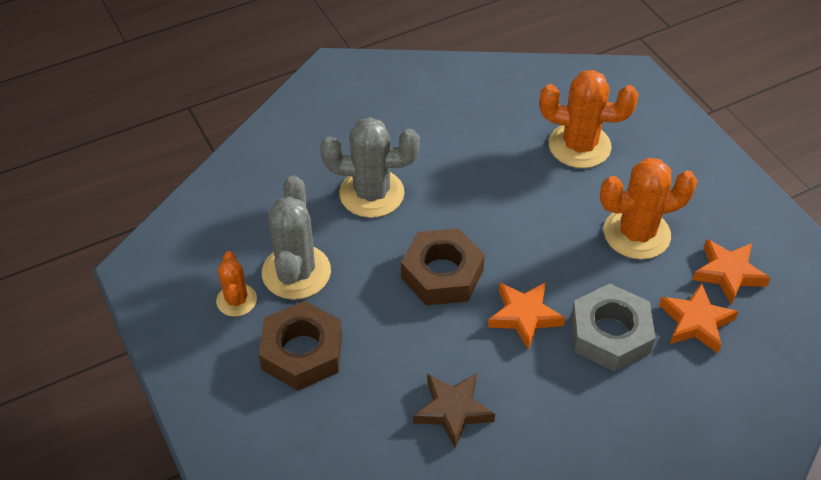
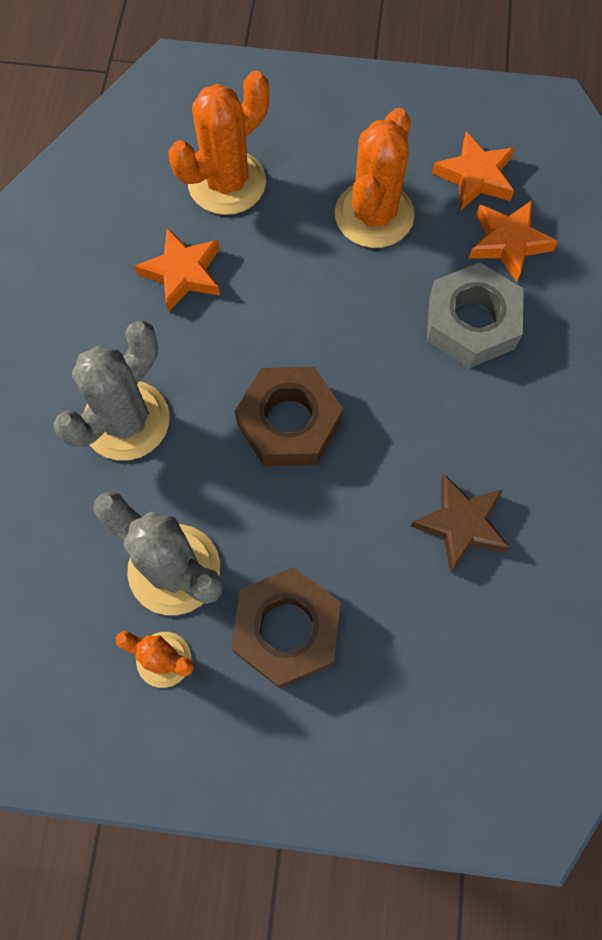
camera: 55 degrees left, 20 degrees up
(524, 316) = (397, 382): orange star -> orange star (183, 273)

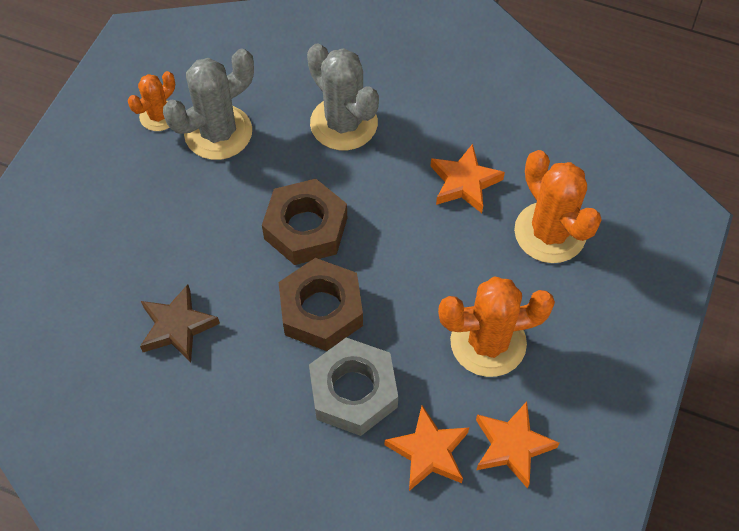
camera: 105 degrees right, 10 degrees down
(287, 629) = (147, 190): brown nut -> brown nut (321, 310)
(374, 215) = (488, 342): orange cactus -> orange cactus turned 45 degrees counterclockwise

